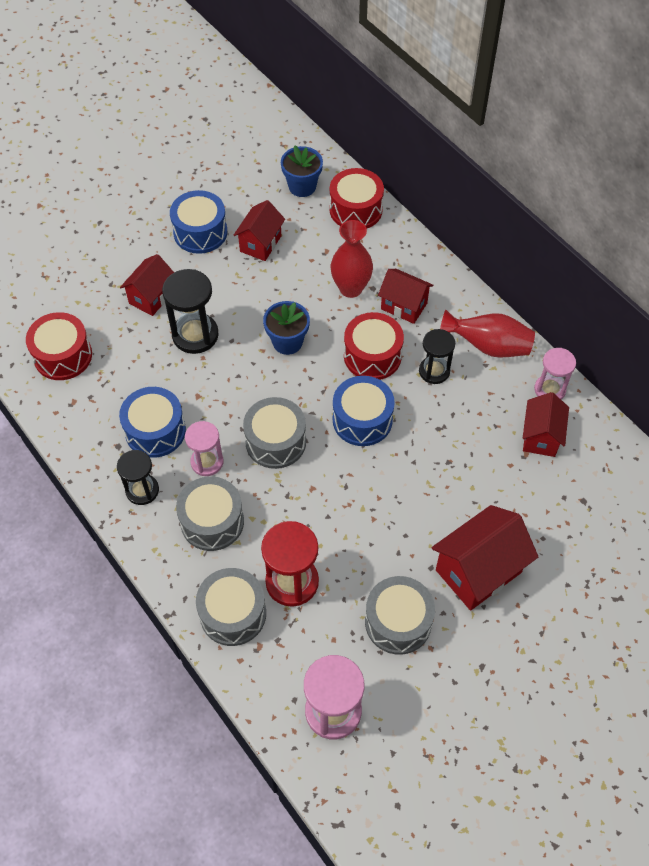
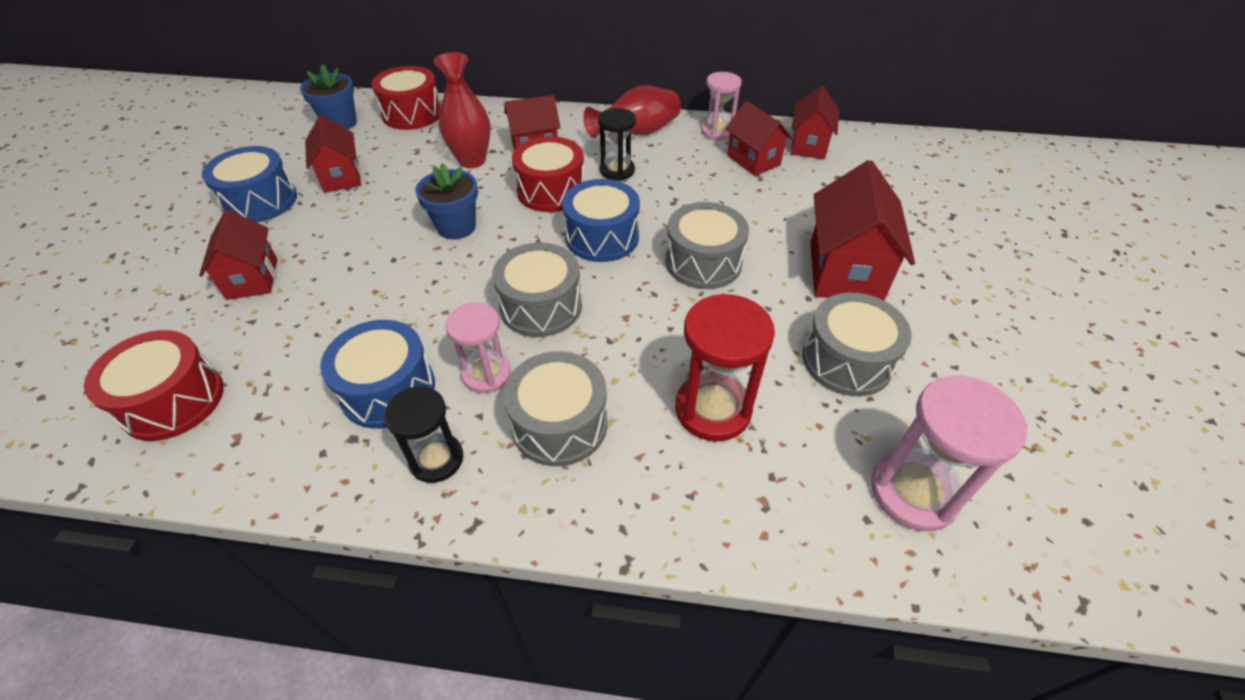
camera: 45 degrees left, 10 degrees down
(195, 335) = (344, 278): black hourglass -> none
(233, 613) = (695, 494): grey drum -> grey drum (703, 262)
(602, 456) = (808, 145): none -> red house

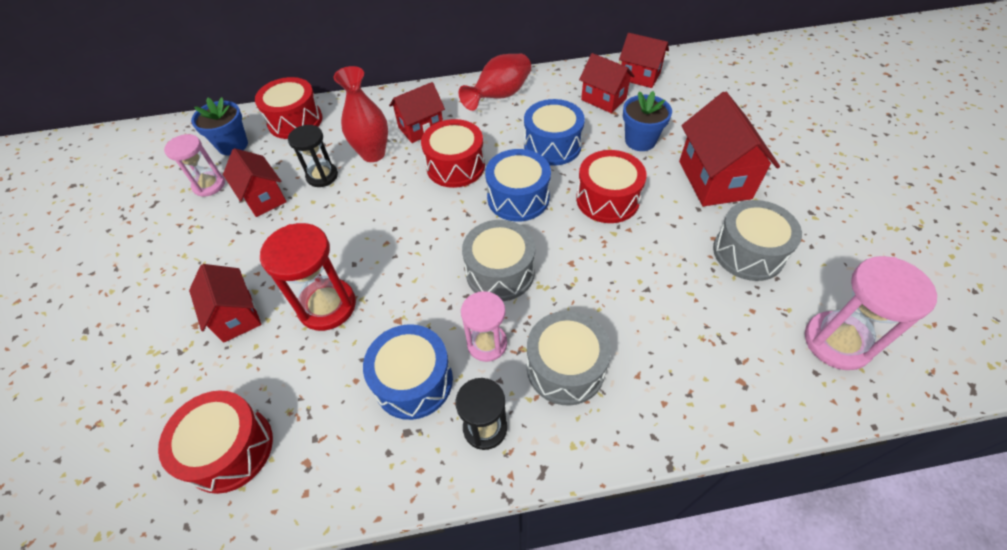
camera: 15 degrees left, 5 degrees up
(260, 201) = (200, 240): blue drum -> blue drum (552, 145)
(456, 227) = (392, 219): blue flower pot -> blue flower pot (640, 141)
(617, 170) = (500, 134): black hourglass -> black hourglass (322, 176)
(703, 262) = (607, 199): grey drum -> red drum
(713, 409) = (672, 321): red hourglass -> red hourglass (327, 306)
(717, 131) = (563, 80): pink hourglass -> pink hourglass (209, 185)
(808, 145) = (639, 76): red house -> red house turned 60 degrees counterclockwise

